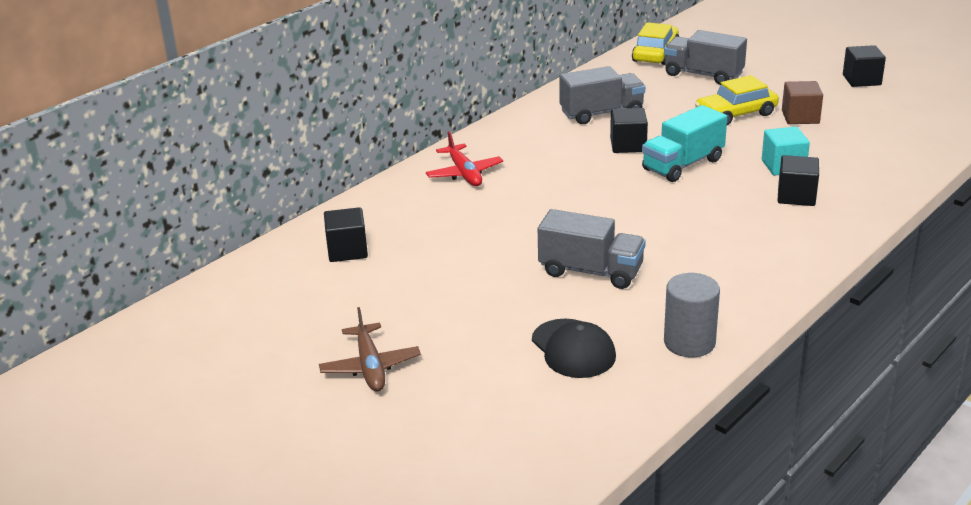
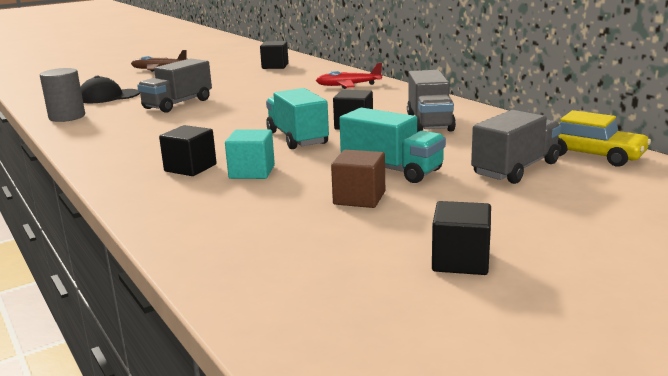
camera: 105 degrees right, 10 degrees down
(735, 114) = (391, 170): yellow car -> turquoise truck

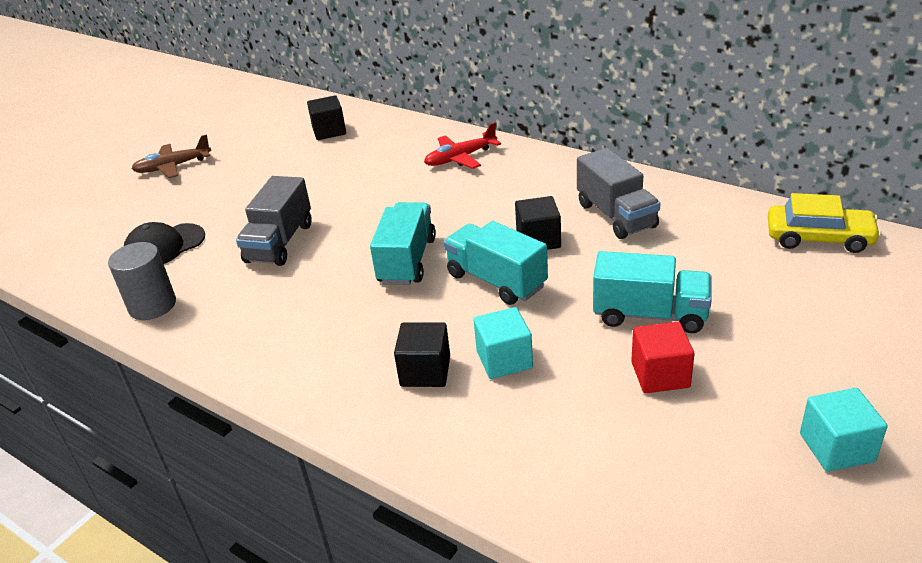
camera: 20 degrees left, 15 degrees up
(248, 121) = (407, 261): none -> turquoise truck
(359, 198) = (660, 375): brown cube -> red cube
(460, 261) = (836, 447): black cube -> turquoise cube
(515, 169) = (768, 281): grey truck -> none

